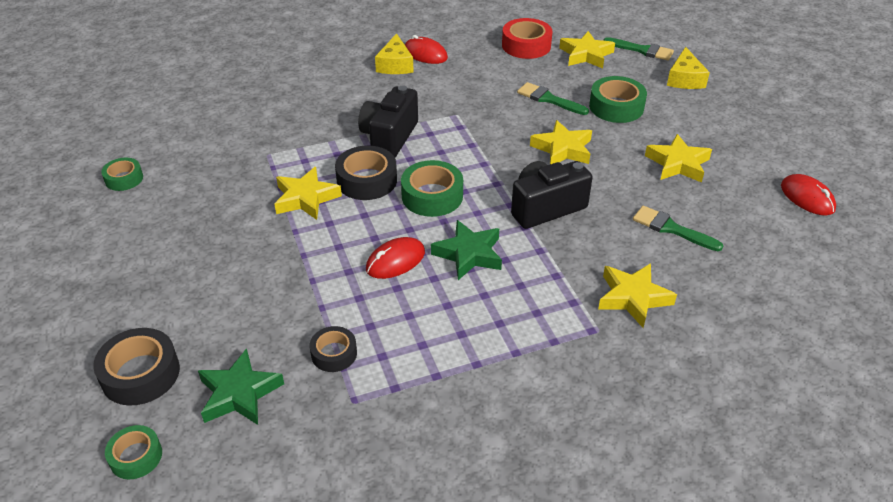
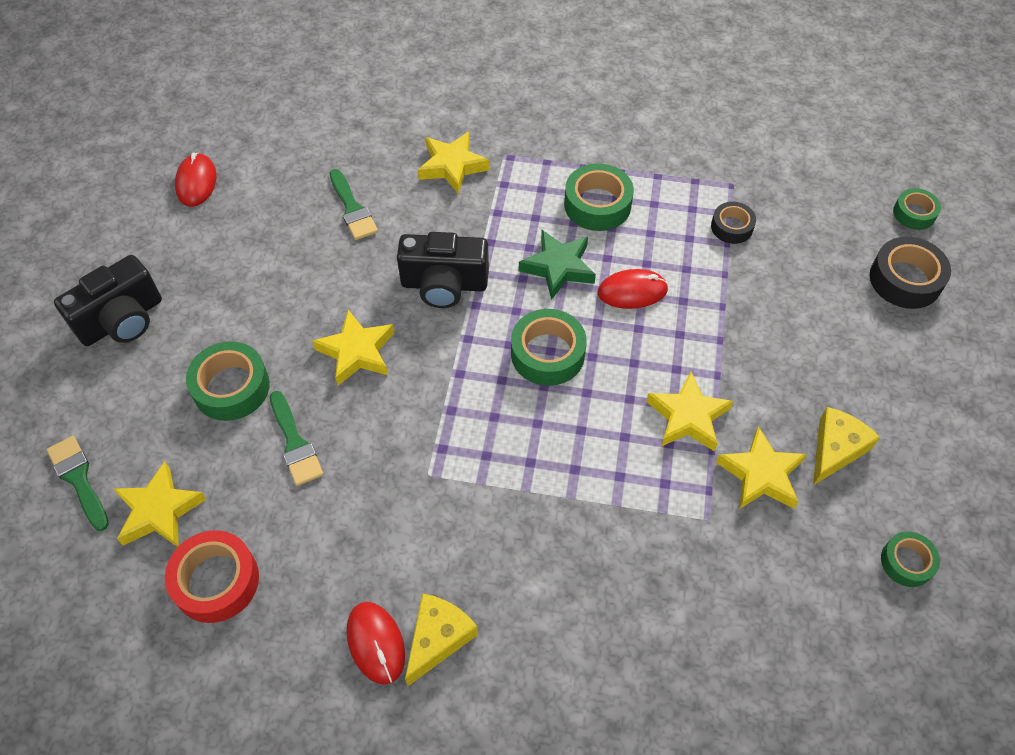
camera: 150 degrees left, 15 degrees up
(239, 393) = (822, 228): green star -> none
(367, 180) = (606, 411): black tape -> none
(389, 137) = (540, 473): black camera -> black camera (122, 320)
(475, 320) = (597, 204): none -> green tape
(678, 164) = (262, 274): yellow star -> yellow star (761, 474)
(684, 79) = (98, 393): yellow cheese -> yellow cheese (836, 449)

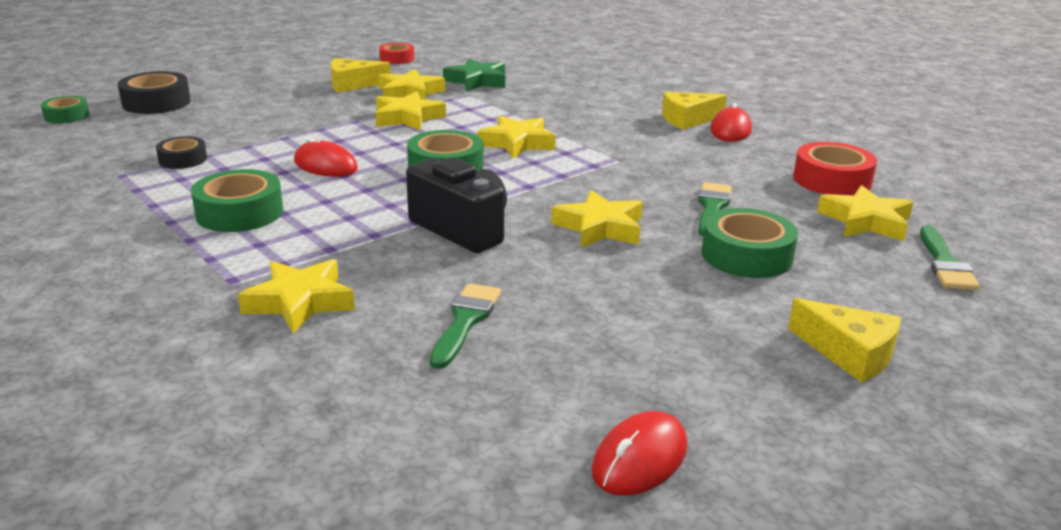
camera: 140 degrees left, 30 degrees down
(122, 320) = (849, 353): black camera -> yellow cheese
(542, 441) = (517, 143): none -> yellow star
(558, 267) = (350, 197): green star -> green star (477, 81)
(906, 562) = (397, 59): green tape -> red tape

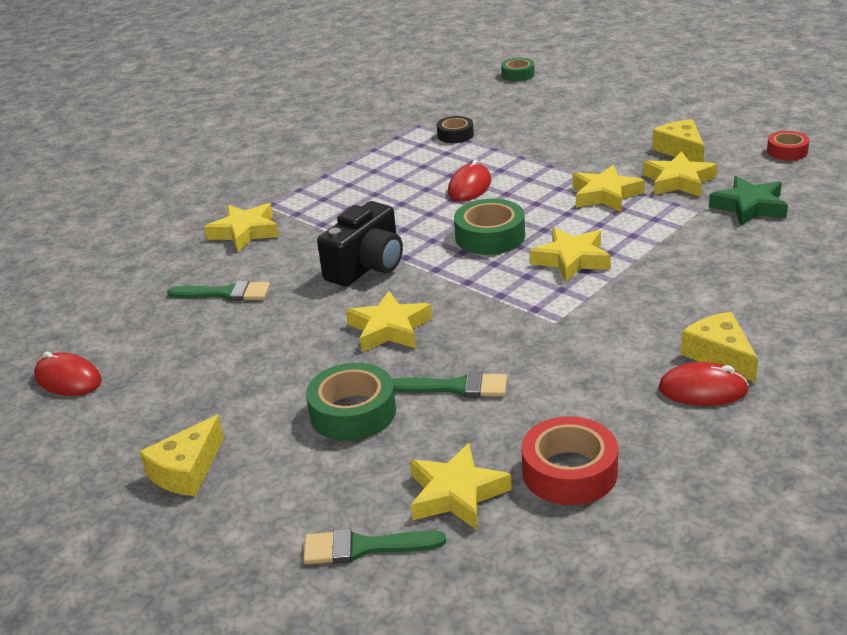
camera: 85 degrees right, 5 degrees up
(156, 103) = (568, 92): black tape -> none
(239, 213) = (369, 179): green tape -> none

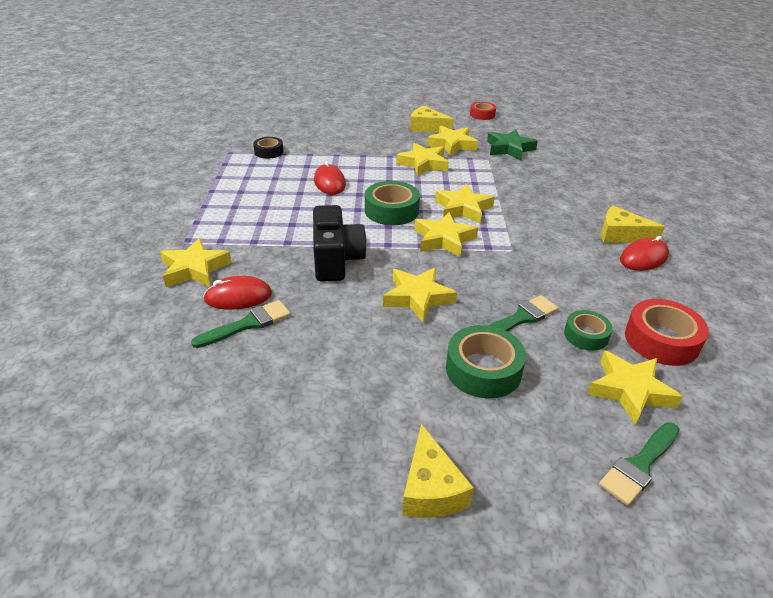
camera: 45 degrees left, 5 degrees up
(68, 379) = (196, 470): red mouse -> red mouse (238, 297)
(499, 284) = (444, 239): none -> yellow star
(518, 74) = (257, 104): green tape -> green tape (586, 335)

